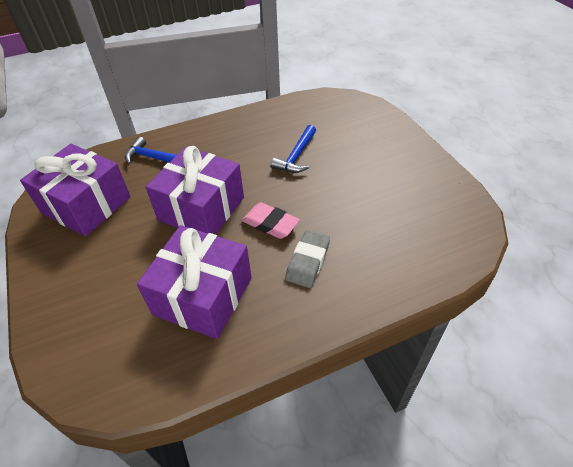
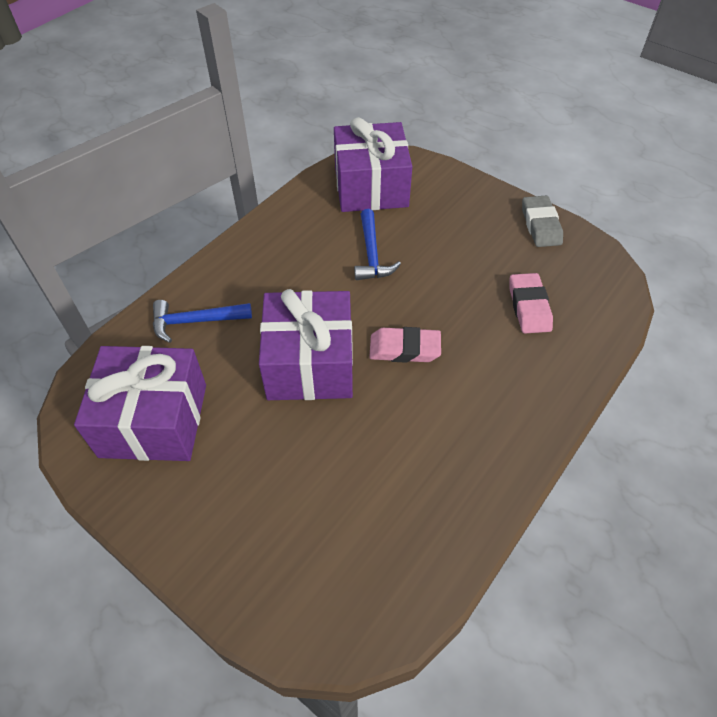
camera: 30 degrees left, 5 degrees up
(203, 296) = (394, 465): purple gift -> purple gift (370, 187)
(308, 261) = (476, 375): grey eraser -> grey eraser (540, 225)
(386, 230) = (529, 307): none -> pink eraser

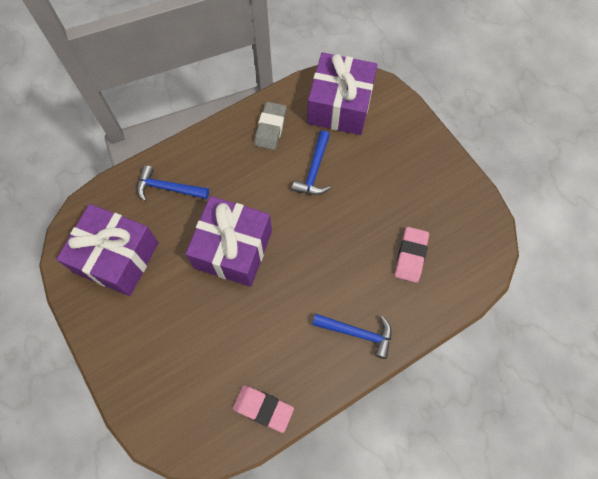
camera: 20 degrees right, 15 degrees up
(404, 349) = (303, 260): pink eraser -> pink eraser (263, 408)
(511, 407) = (357, 333): none -> blue hammer
(540, 225) = (457, 185): grey eraser -> grey eraser (270, 128)

